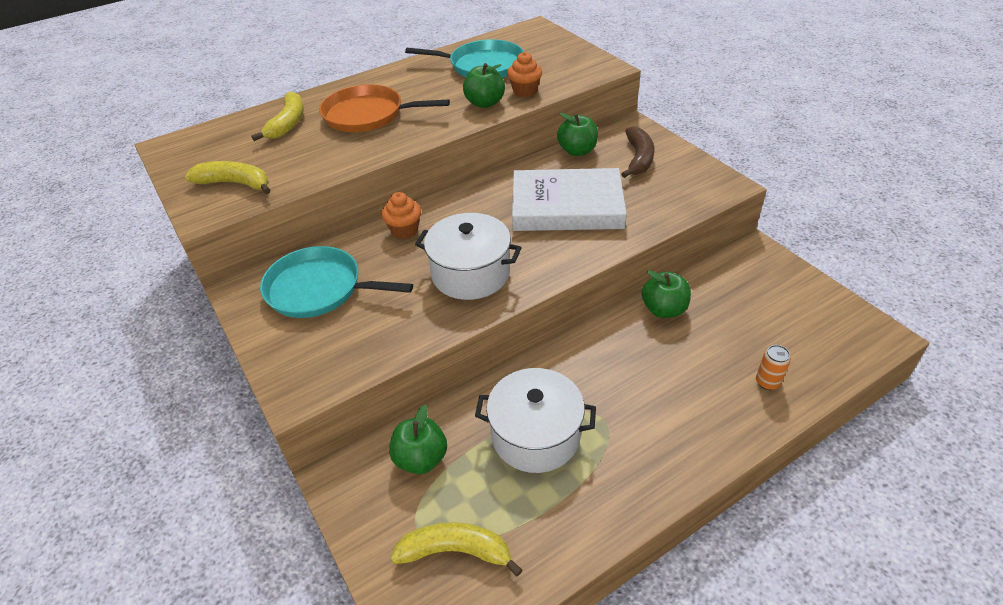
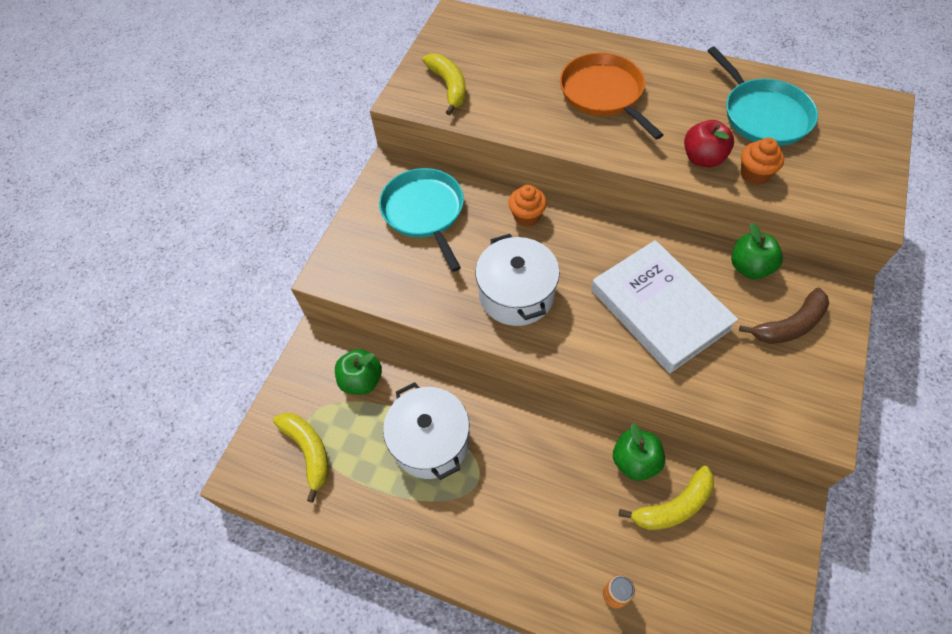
camera: 55 degrees right, 15 degrees up
(288, 123) = (544, 56): yellow banana -> yellow banana (673, 506)
(485, 103) = (703, 158): green apple -> red apple

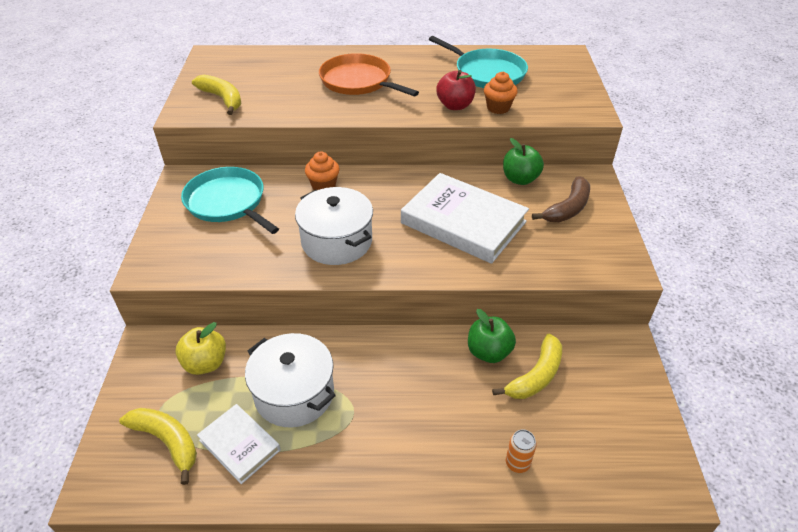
camera: 25 degrees left, 15 degrees down
(361, 380) = (205, 363): green apple -> yellow apple
(367, 478) = (239, 445): none -> white book

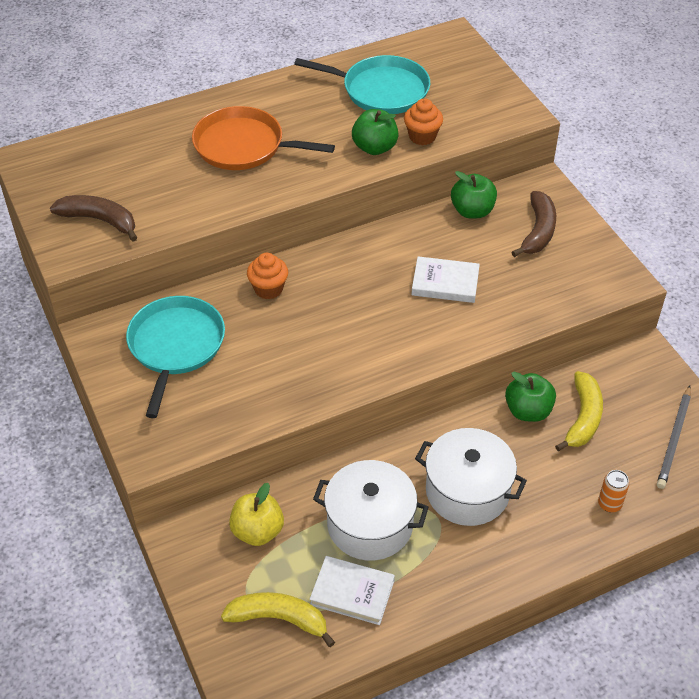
camera: 25 degrees left, 5 degrees up
(222, 99) = (100, 220): yellow banana -> brown banana
(228, 202) = (175, 346): turquoise pan -> turquoise pan turned 75 degrees clockwise
(337, 241) = (330, 350): white pot -> white pot (467, 491)
(455, 106) = (374, 147): red apple -> green apple
(463, 222) = (445, 283): white book -> white book, size x0.54
(615, 428) = (674, 439): none -> grey pencil

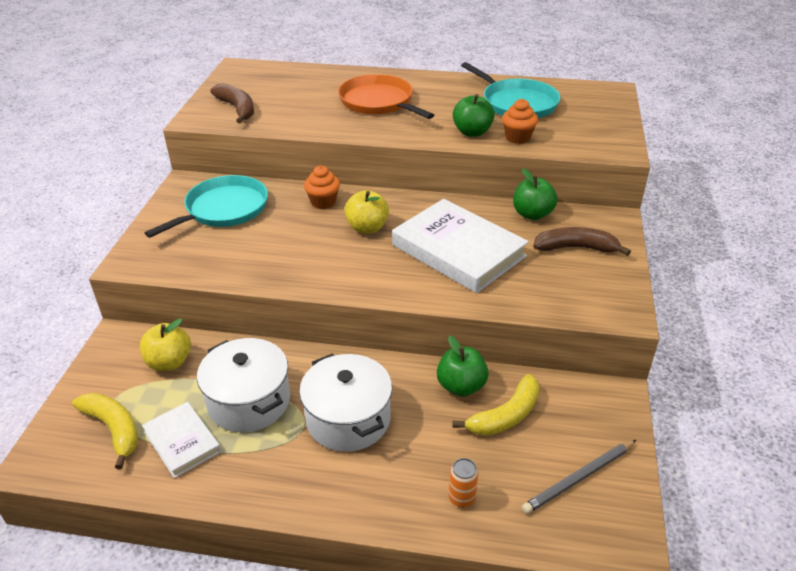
camera: 35 degrees right, 10 degrees down
(341, 298) = (367, 228): none -> yellow apple
(445, 283) = (458, 250): white book -> white book, size x1.85
(538, 231) = (576, 248): brown banana -> brown banana turned 135 degrees counterclockwise

